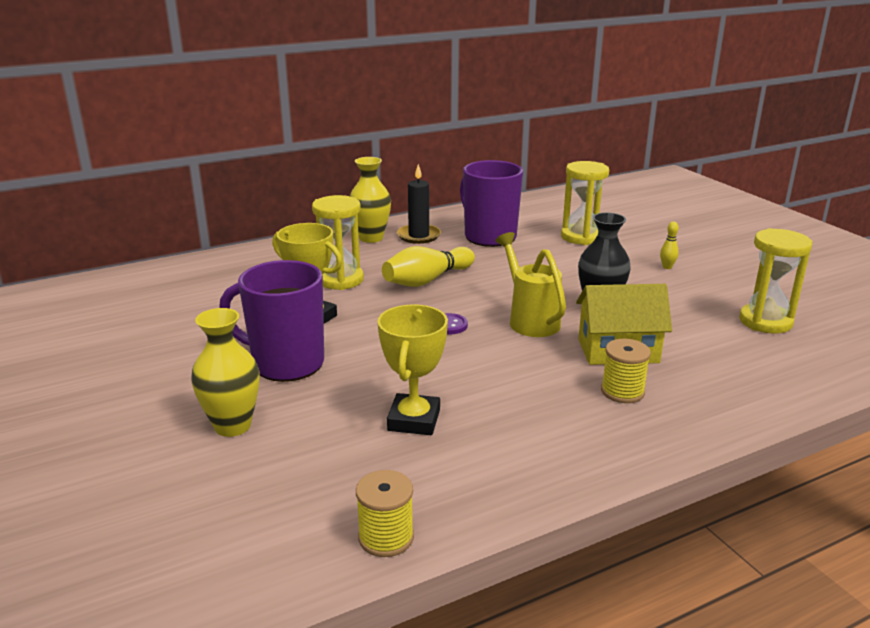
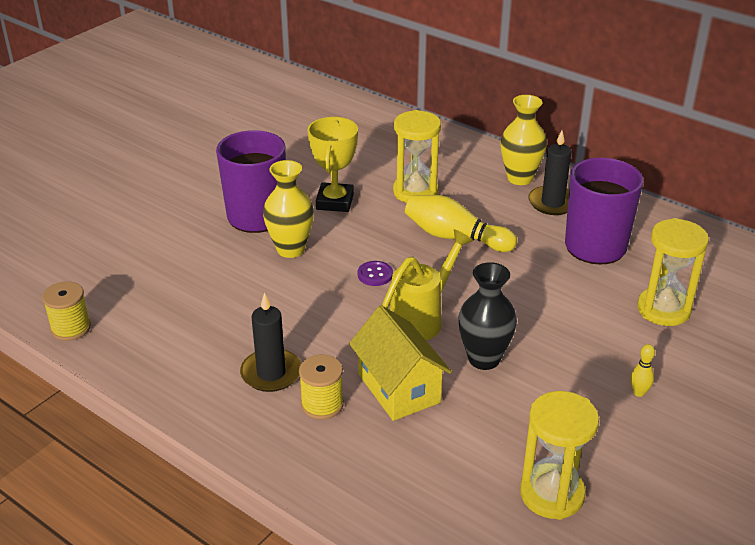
camera: 65 degrees right, 10 degrees up
(232, 426) = (163, 224): yellow vase -> yellow vase (290, 249)
(414, 420) = (212, 299): yellow trophy -> none
(562, 409) = (271, 373): none -> black candle

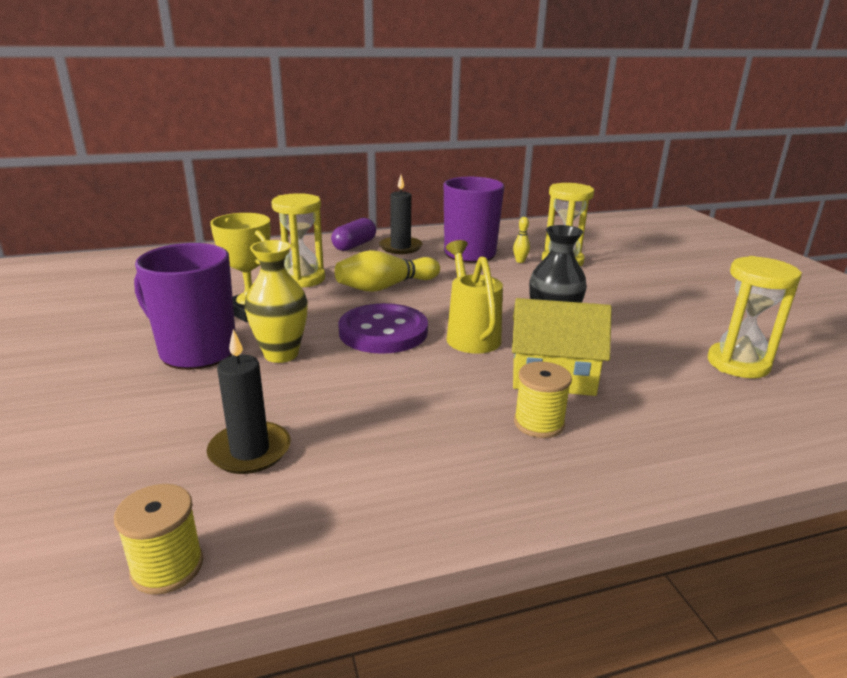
camera: 55 degrees left, 10 degrees down
(271, 373) = (459, 435): black candle -> black candle (250, 451)
(375, 275) = (383, 331): purple button -> purple button, size x2.33
(519, 178) = (354, 245): yellow vase -> purple capsule
(639, 392) = (642, 297): yellow bowling pin -> yellow bowling pin (520, 261)

